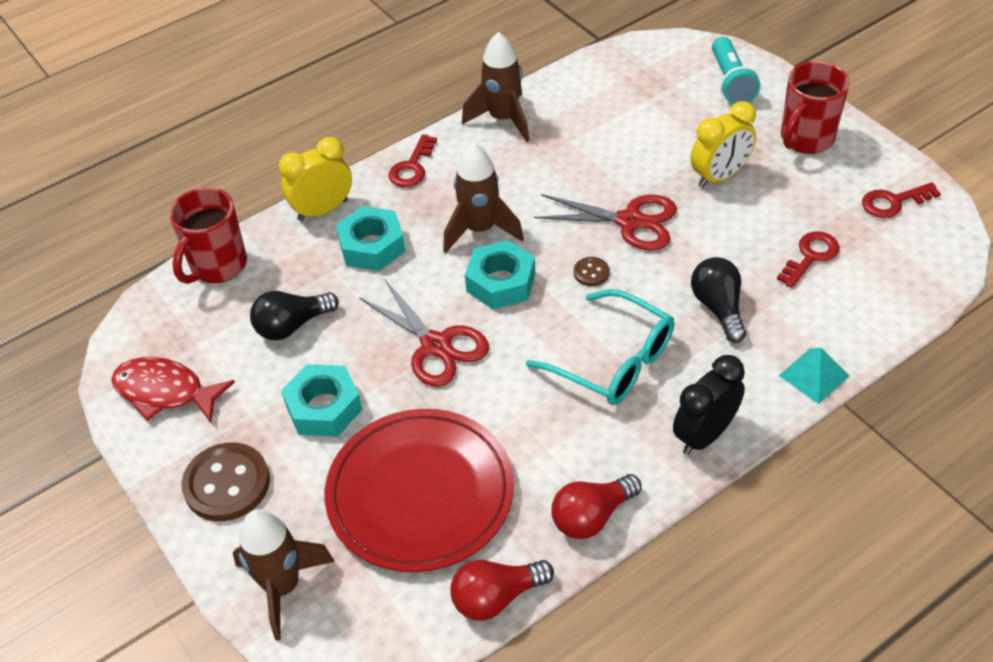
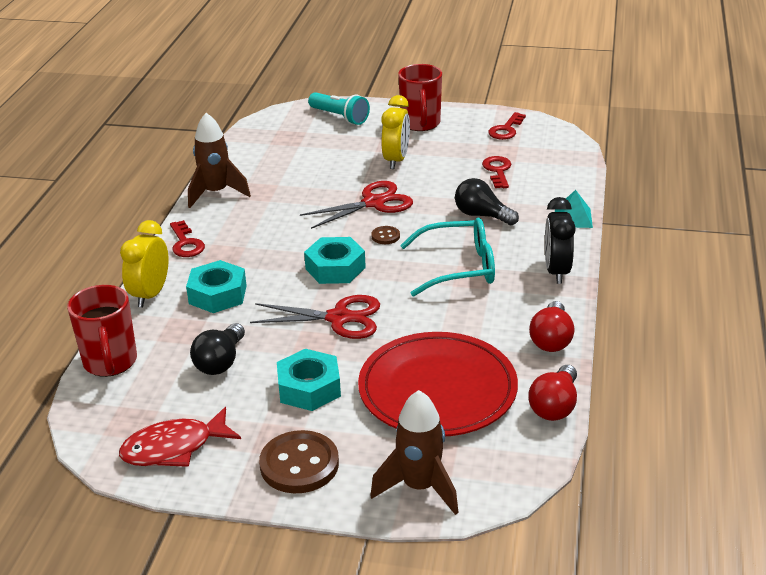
camera: 45 degrees left, 15 degrees down
(480, 230) = (283, 251): brown rocket -> none

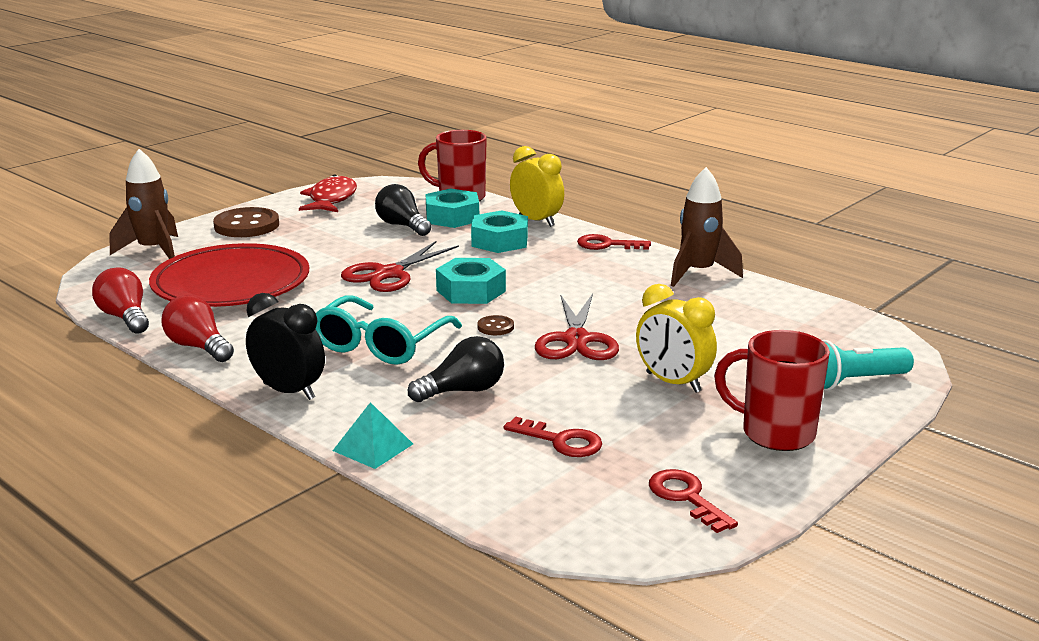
camera: 120 degrees right, 10 degrees down
(309, 388) = (318, 244): turquoise nut -> turquoise nut (452, 217)

